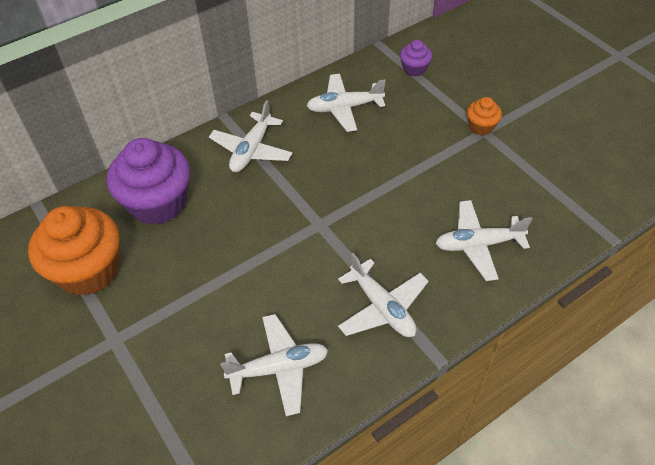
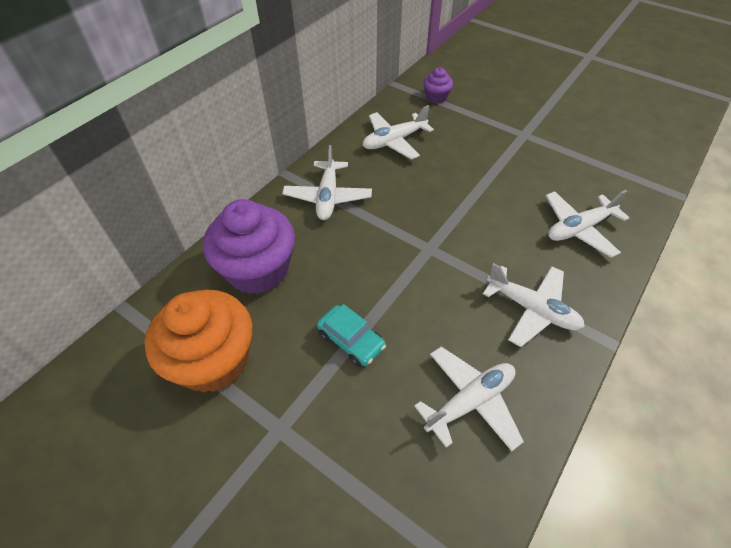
camera: 20 degrees left, 0 degrees up
(206, 287) = (351, 340): none -> turquoise car
(481, 126) = (519, 131): orange cupcake -> none

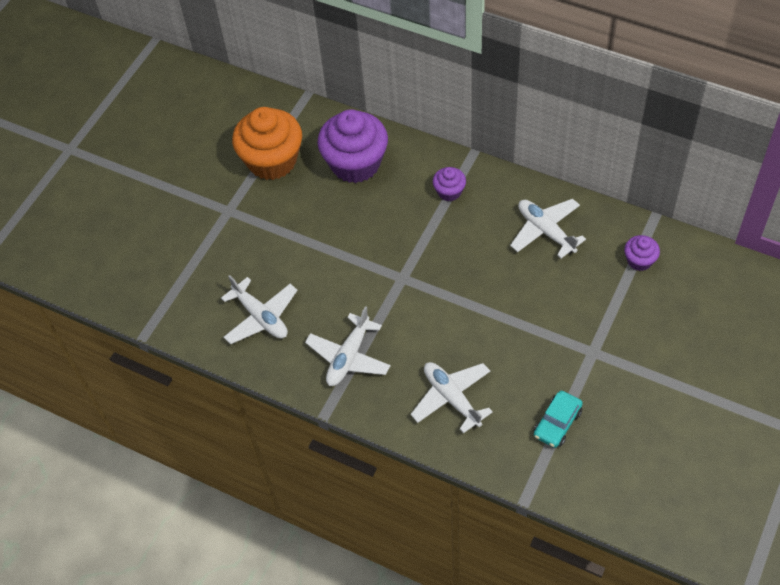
camera: 85 degrees right, 5 degrees up
(328, 197) = (449, 192): white plane -> purple cupcake
(351, 340) = (300, 237): turquoise car -> turquoise car (557, 423)

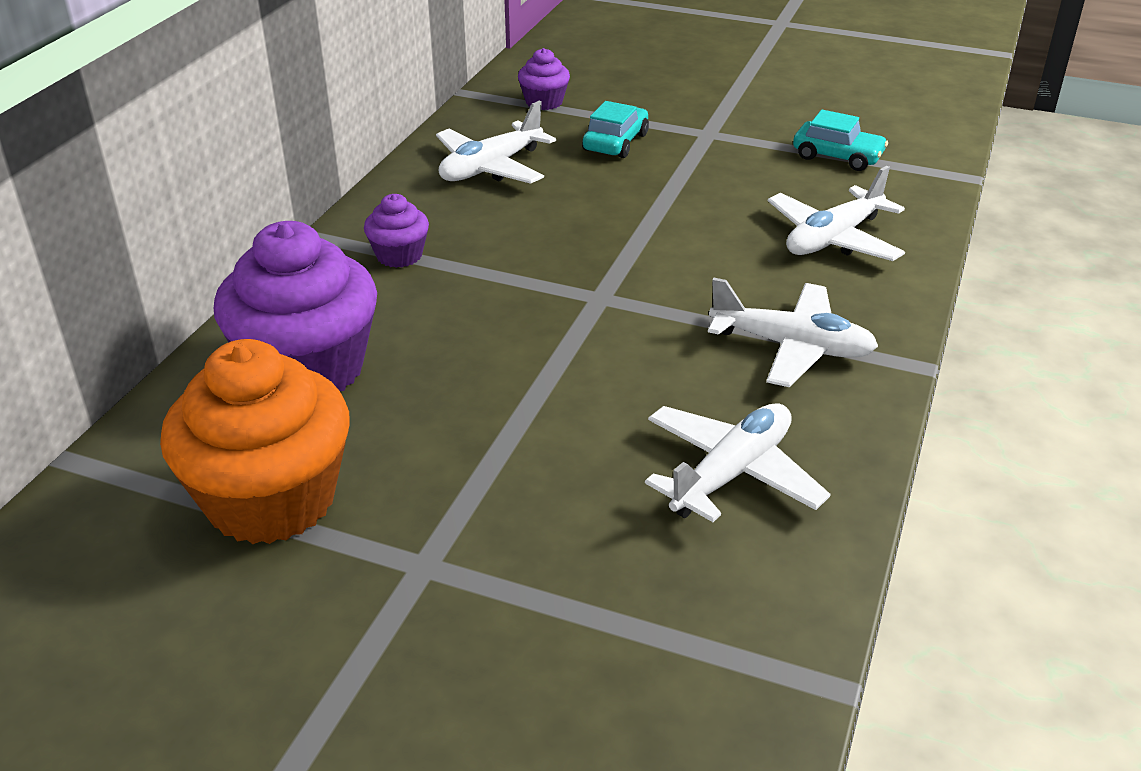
camera: 100 degrees left, 20 degrees down
(579, 297) = (615, 142): none -> turquoise car

